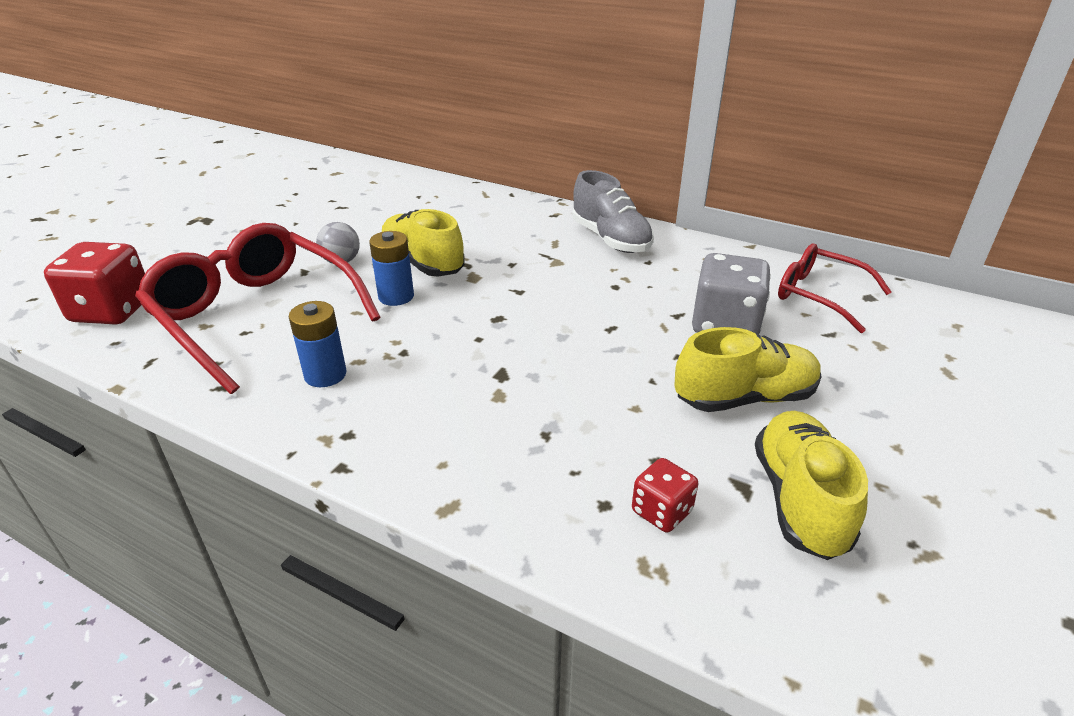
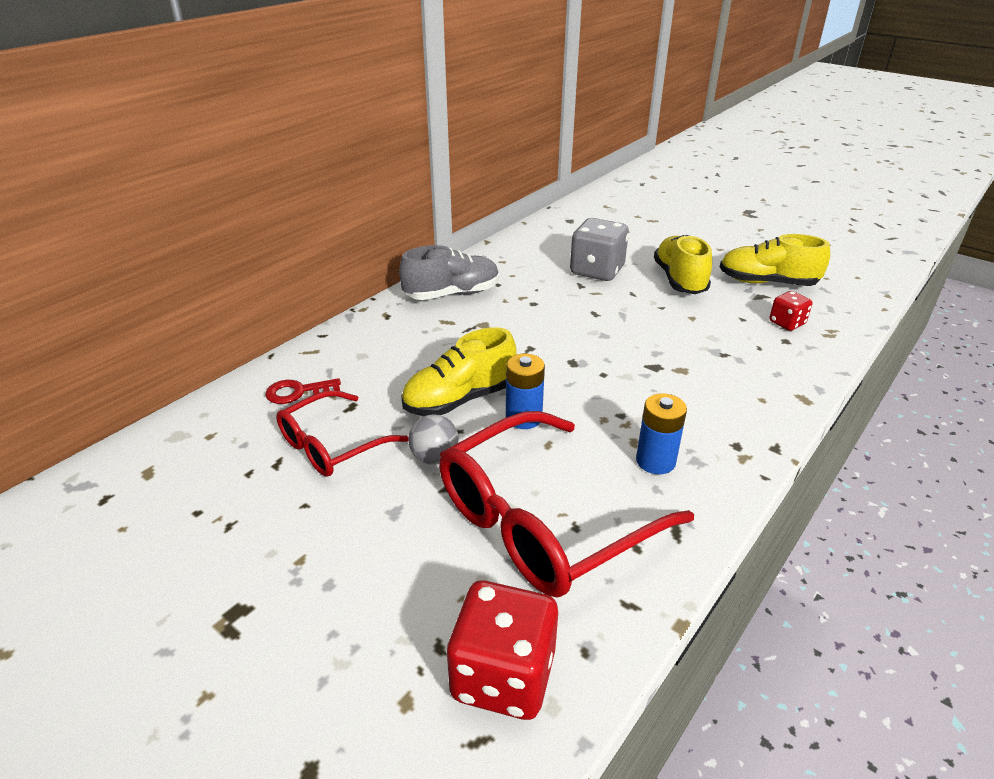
camera: 80 degrees left, 0 degrees up
(426, 199) = (297, 392): none -> red key
(819, 295) = (564, 234): red glasses -> red glasses (331, 445)

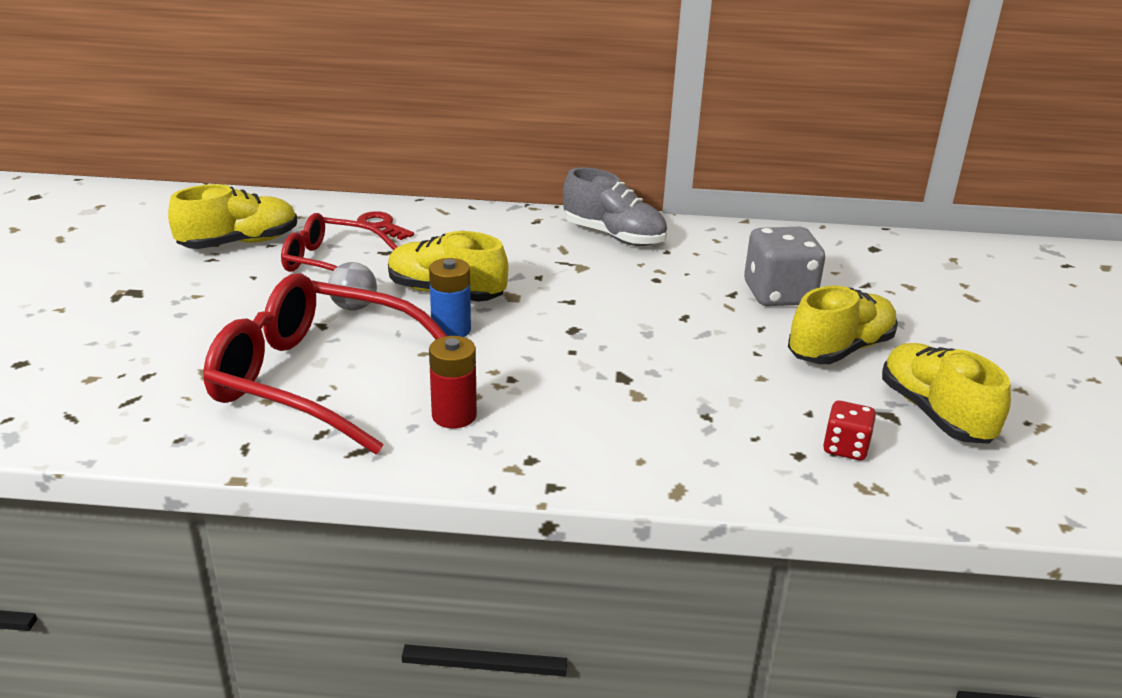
camera: 55 degrees right, 5 degrees down
(218, 493) = (239, 243): none -> yellow shoe
(503, 676) = (133, 409): red dice -> none
(655, 461) = (454, 415): blue battery -> red battery

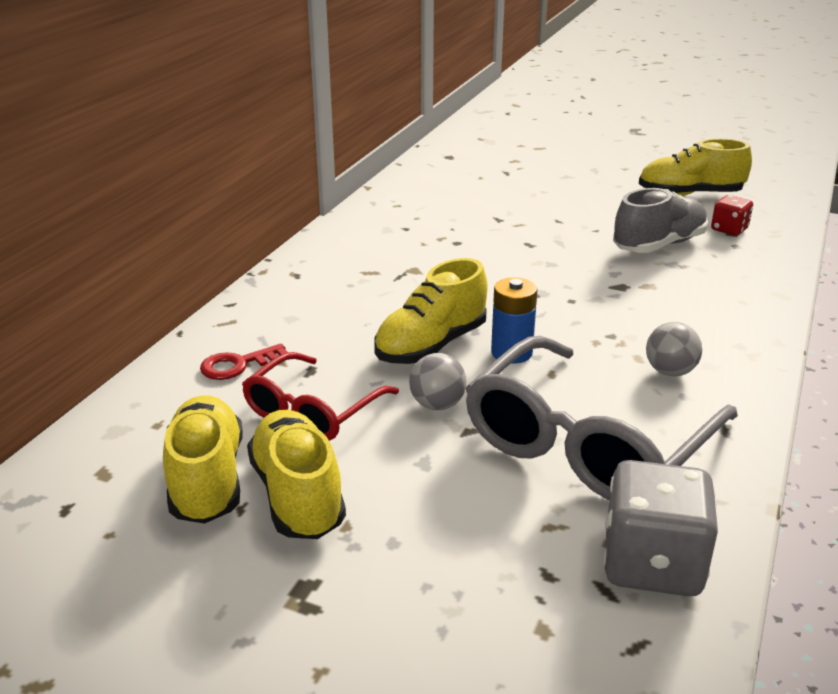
camera: 70 degrees left, 0 degrees up
(315, 379) = (587, 444): red glasses -> grey glasses
(454, 415) = (670, 371): red battery -> grey ball
(614, 236) = (360, 244): grey shoe -> grey shoe (659, 245)
(779, 294) = (508, 203): grey dice -> grey dice (652, 564)
(840, 350) = (600, 202): yellow shoe -> yellow shoe (297, 495)

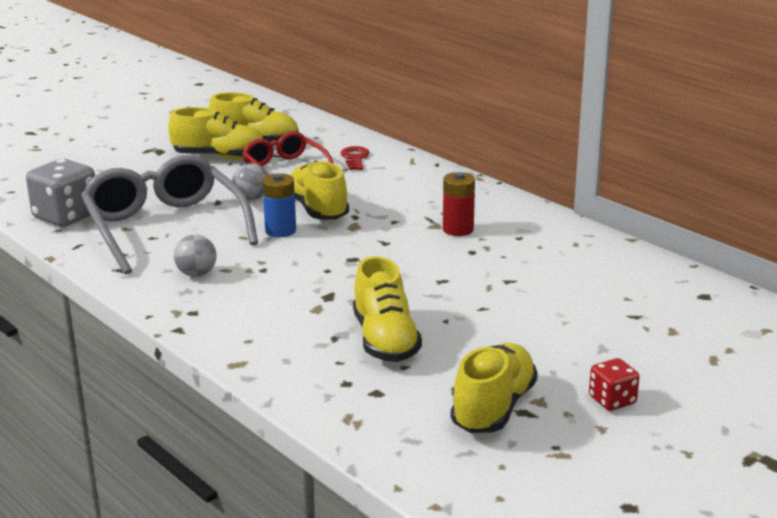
camera: 115 degrees right, 5 degrees down
(414, 257) = (458, 229): none -> red battery
(659, 245) = (385, 340): grey shoe -> yellow shoe
(729, 229) = (384, 394): red dice -> red dice (612, 400)

